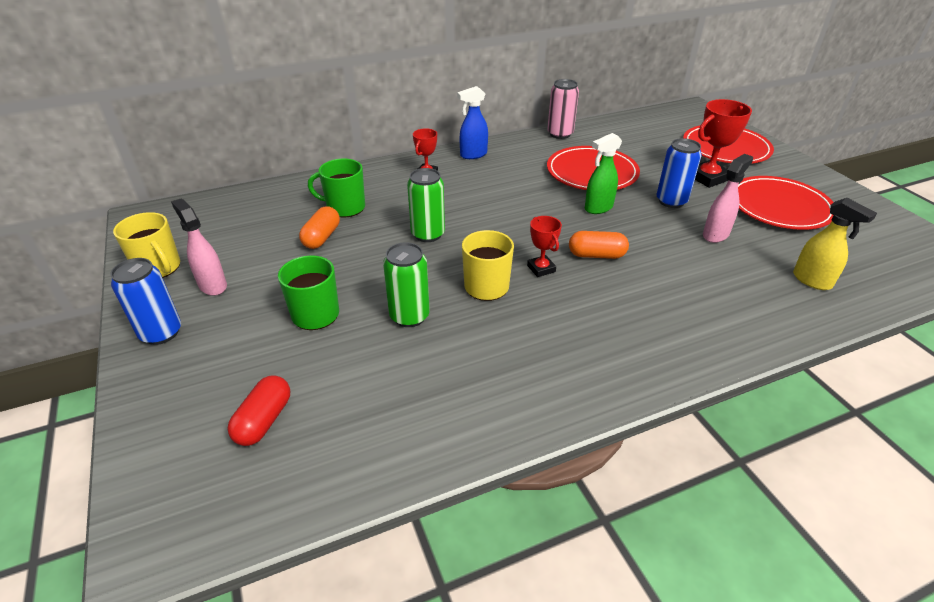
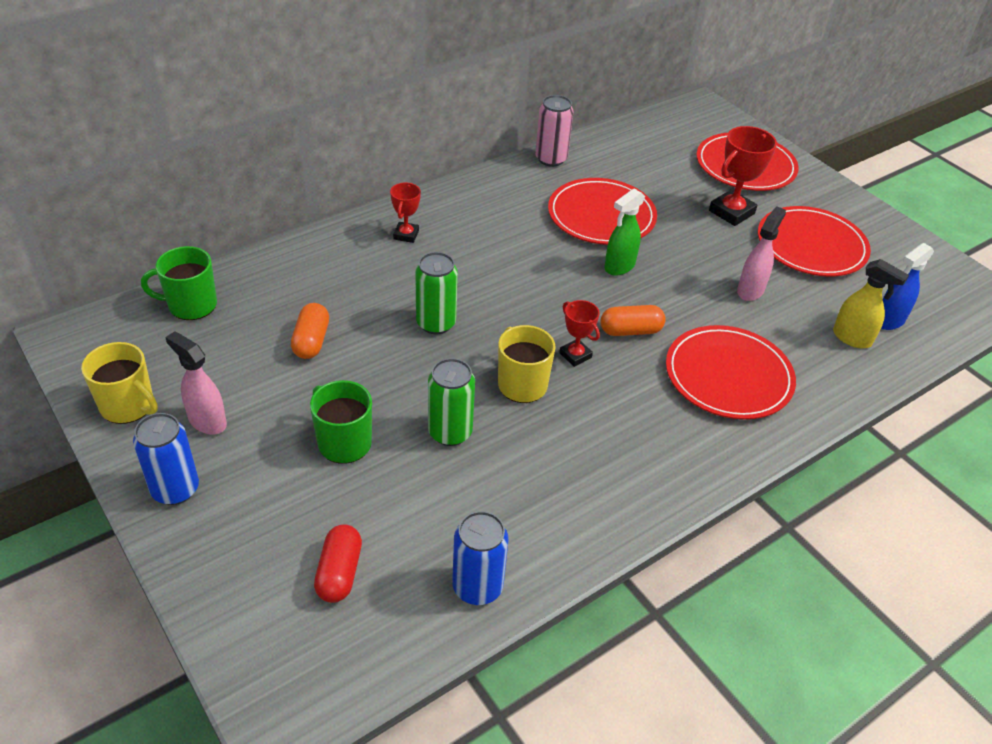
camera: 15 degrees left, 5 degrees up
(345, 207) = (323, 295): green mug -> green mug (191, 305)
(473, 155) = (454, 200): blue spray bottle -> blue spray bottle (889, 320)
(671, 201) = (697, 249): blue can -> blue can (477, 587)
(682, 299) = (728, 376): none -> red plate

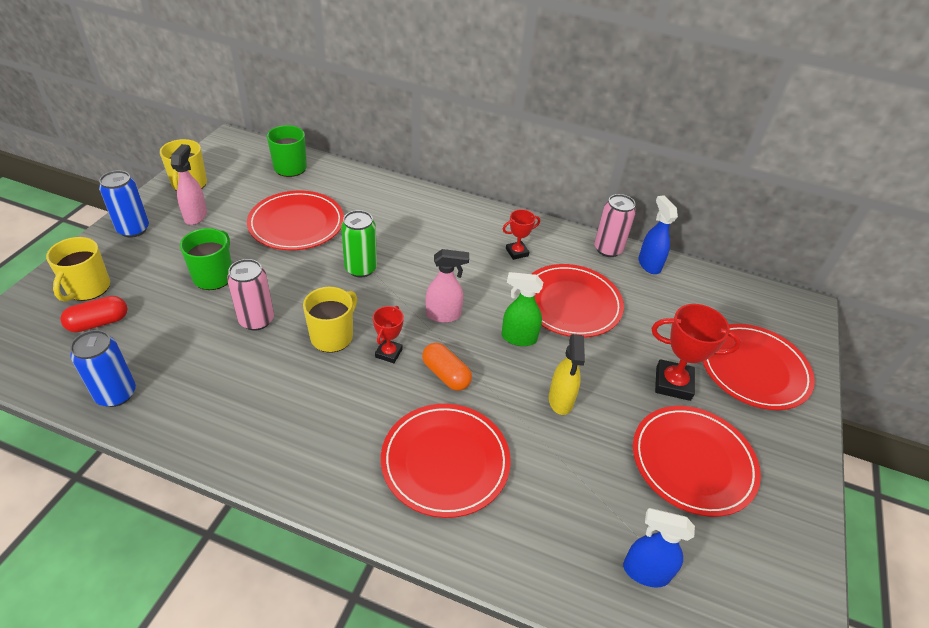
camera: 55 degrees right, 0 degrees up
(260, 567) = (88, 288): none -> yellow mug
(311, 341) = (296, 224): orange capsule -> red plate
(406, 235) = (439, 218): red trophy -> red trophy (517, 252)
(450, 432) = (256, 320): green can -> pink can
(590, 148) = (649, 264): none -> blue spray bottle
(750, 290) = (576, 437): pink spray bottle -> pink spray bottle (443, 315)
(852, 338) = (585, 545): yellow spray bottle -> yellow spray bottle (560, 400)

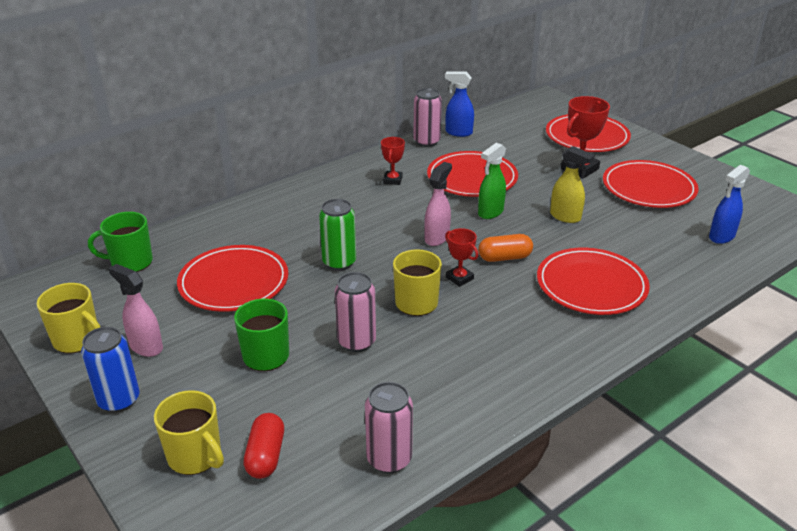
camera: 55 degrees left, 10 degrees down
(116, 394) = (389, 459): blue can -> pink can

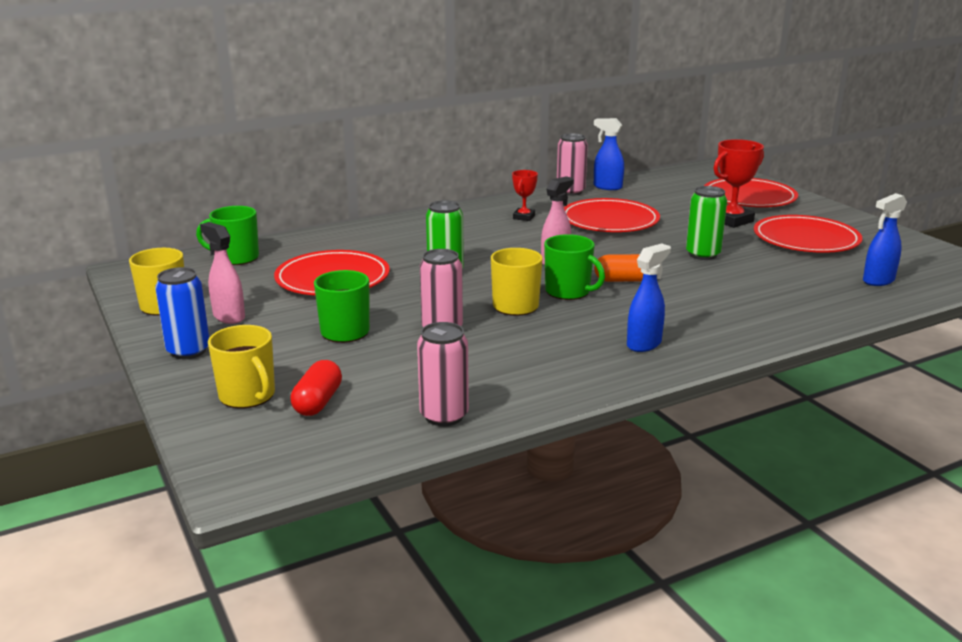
camera: 10 degrees right, 10 degrees down
(459, 278) = (568, 292): red trophy -> green mug
(490, 212) = (620, 246): green spray bottle -> none
(544, 341) = (644, 344): none -> blue spray bottle
(565, 217) = (703, 255): yellow spray bottle -> green can
(591, 285) = (713, 307): red plate -> none

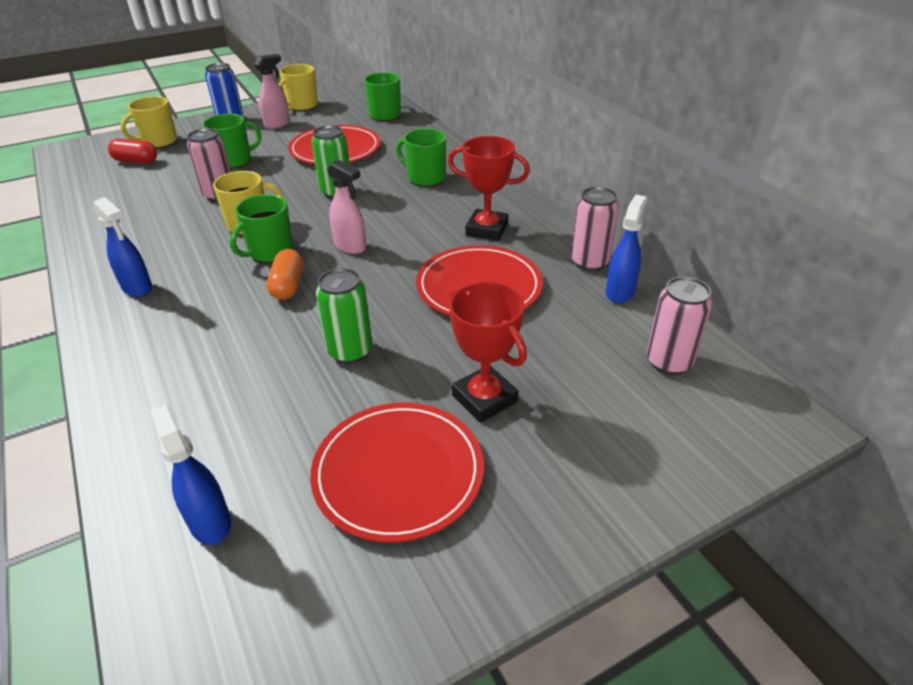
camera: 90 degrees right, 15 degrees up
(421, 237) = (425, 178): none -> green mug
(444, 416) = (86, 200): pink can -> pink can (669, 362)
(524, 217) = (487, 229): red trophy -> red trophy, size x1.68
(749, 197) = (608, 439): red plate -> none

